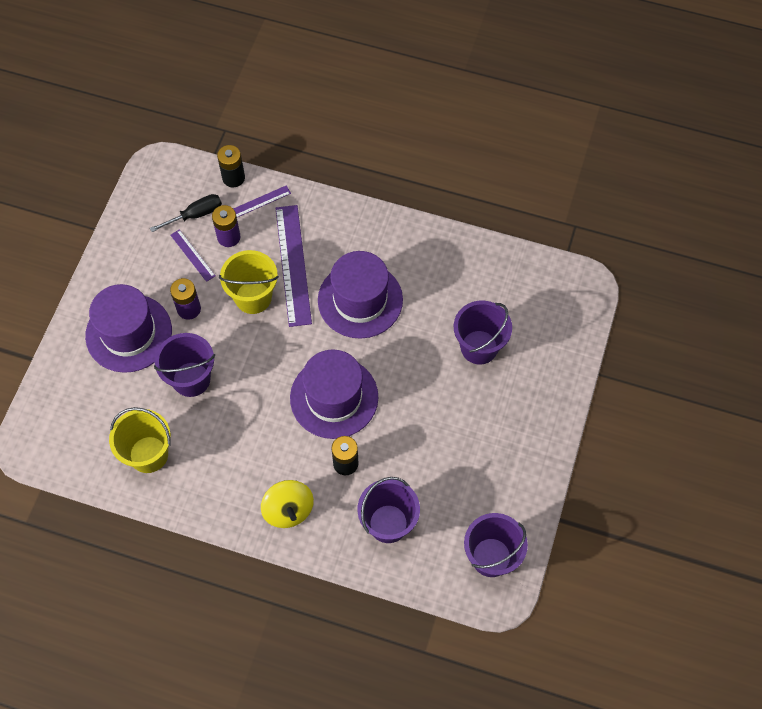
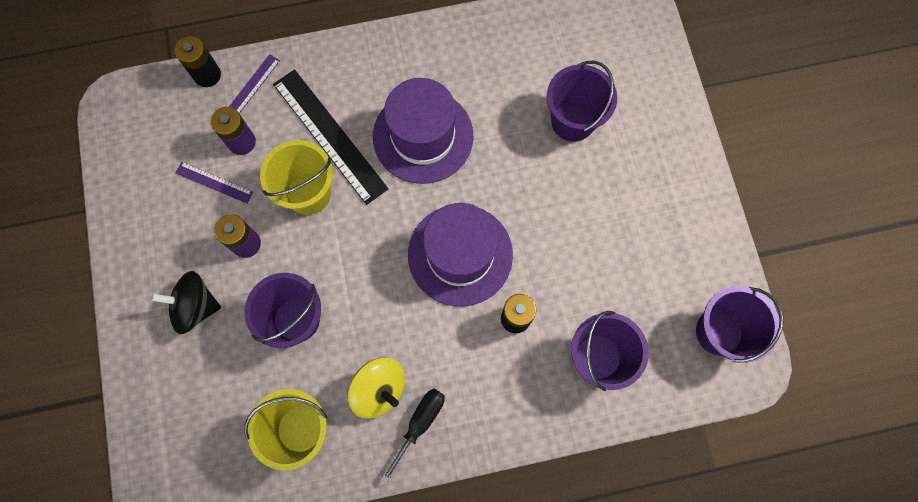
camera: 30 degrees left, 10 degrees up
(129, 333) = (195, 306): purple hat -> black spinning top
(195, 215) = (190, 136): black screwdriver -> black screwdriver (419, 424)
(288, 510) = (487, 403): yellow spinning top -> yellow spinning top (379, 389)
(293, 265) = (329, 136): purple ruler -> black ruler

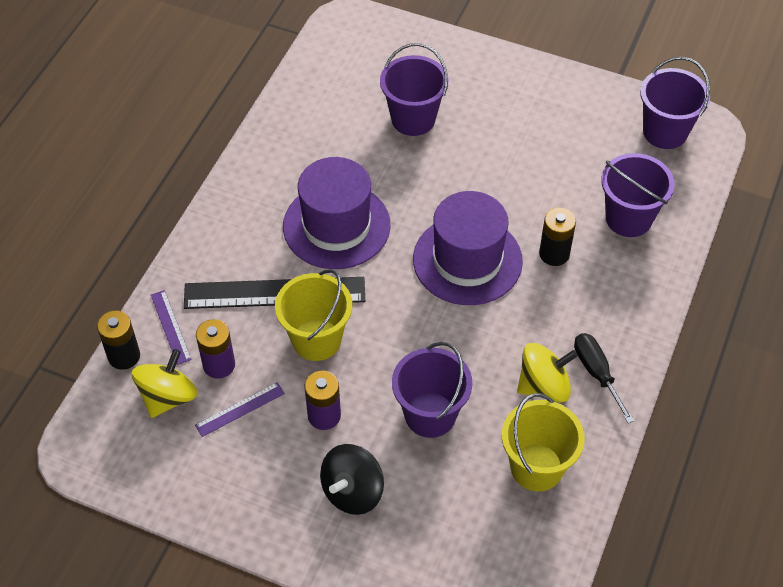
camera: 55 degrees left, 20 degrees down
(193, 127) = (168, 397): none -> yellow spinning top

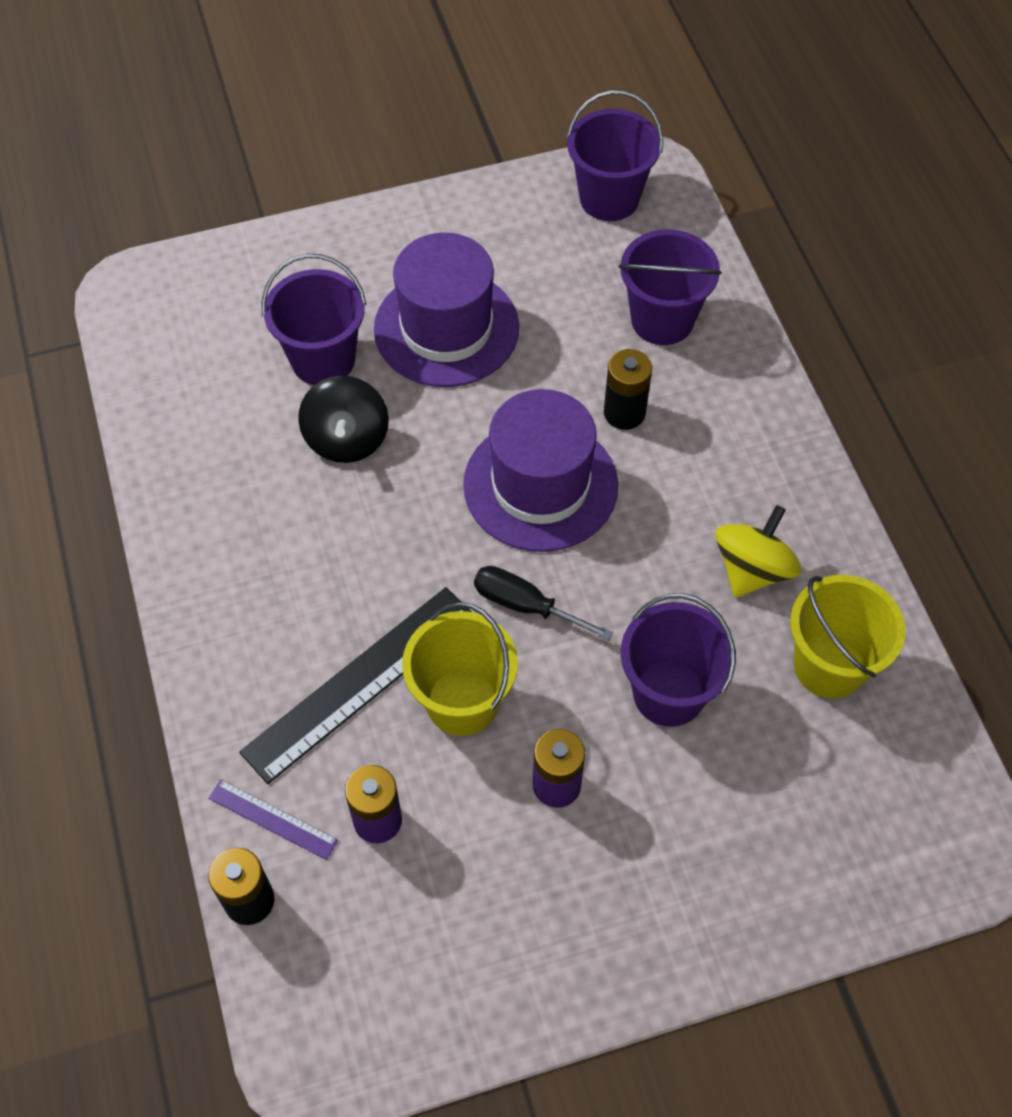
camera: 40 degrees left, 5 degrees up
(168, 397) = (354, 907): yellow spinning top -> none
(240, 409) = (454, 854): purple ruler -> none
(336, 226) = (355, 549): purple hat -> purple hat (446, 328)
(352, 491) = (671, 848): black spinning top -> black spinning top (346, 439)
(597, 373) = (790, 515): black screwdriver -> black screwdriver (525, 605)

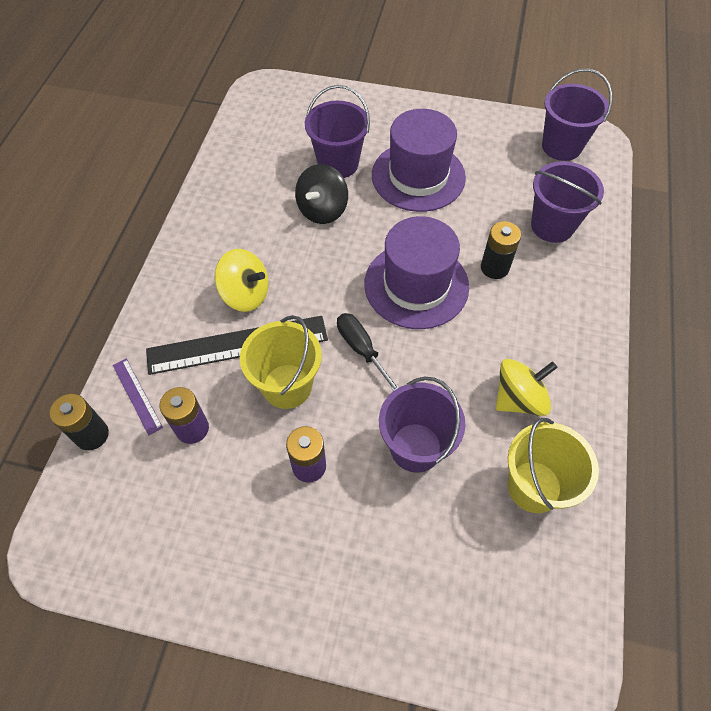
camera: 30 degrees right, 0 degrees up
(323, 609) = (245, 294): none -> yellow spinning top

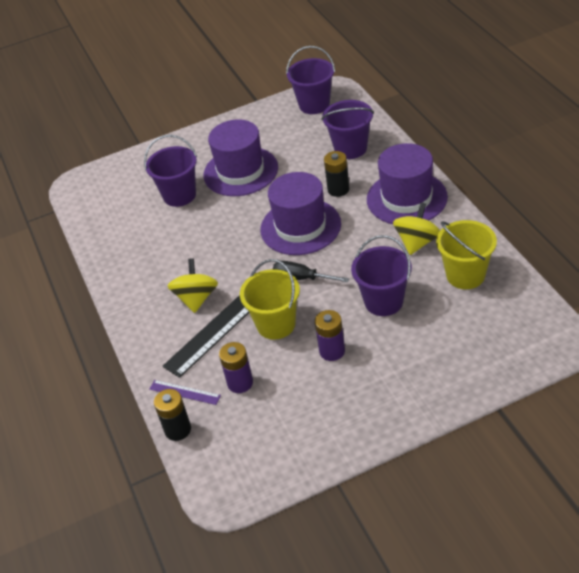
camera: 30 degrees left, 15 degrees down
(245, 294) = (196, 298): yellow spinning top -> yellow spinning top turned 75 degrees counterclockwise
(322, 210) = (197, 225): black spinning top -> none
(557, 332) = (406, 198): none -> purple hat

